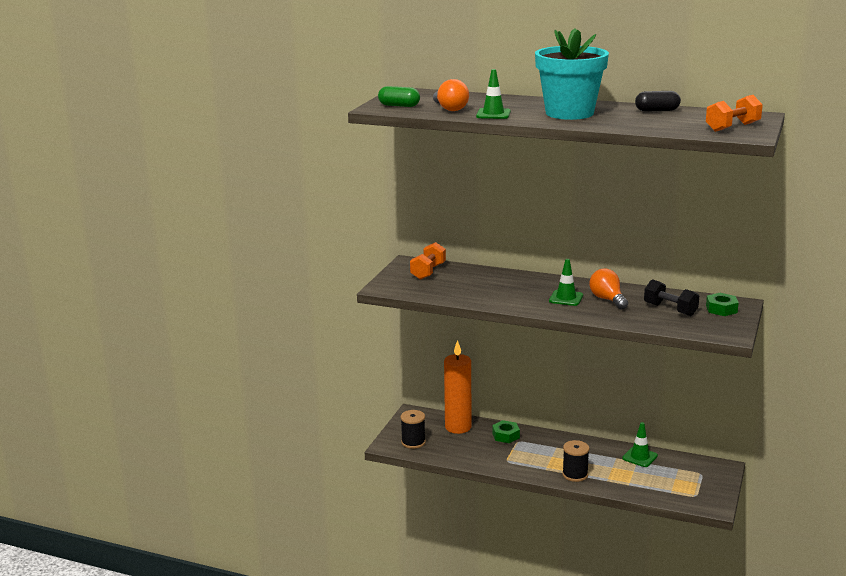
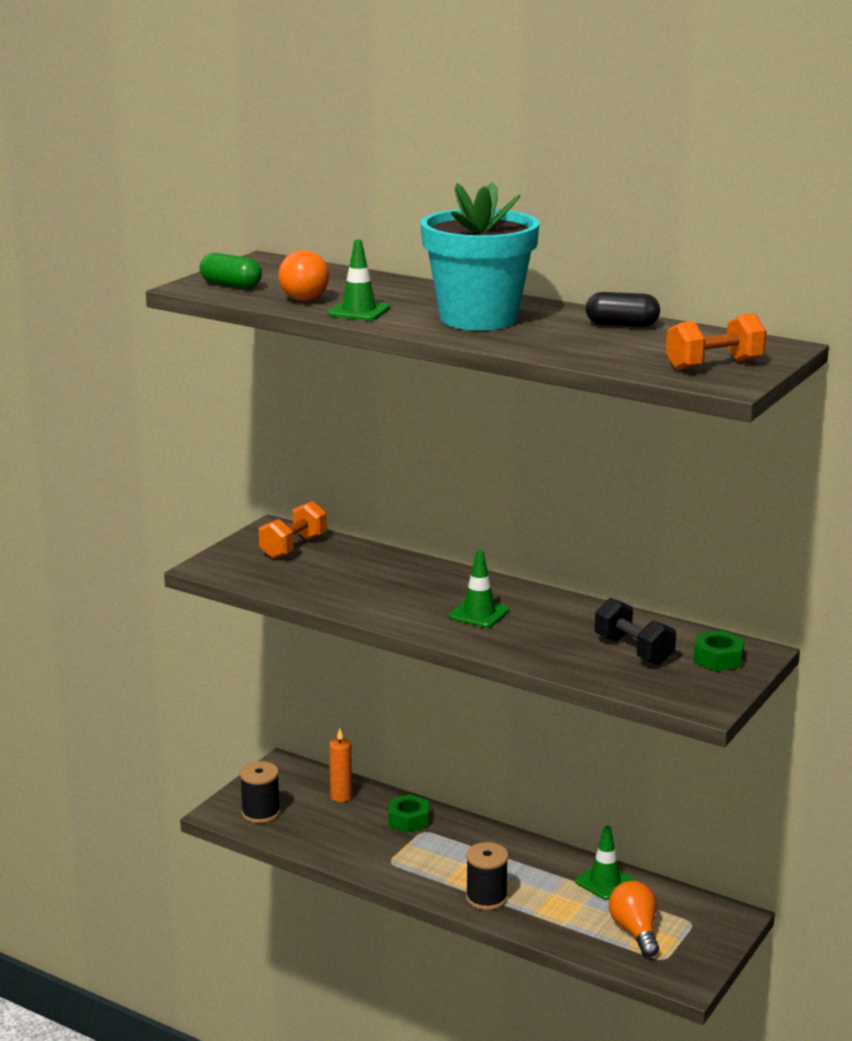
camera: 10 degrees right, 0 degrees up
(458, 427) = (341, 796): orange candle -> orange candle, size x0.51
(607, 299) = (543, 623): orange light bulb -> orange light bulb (635, 931)

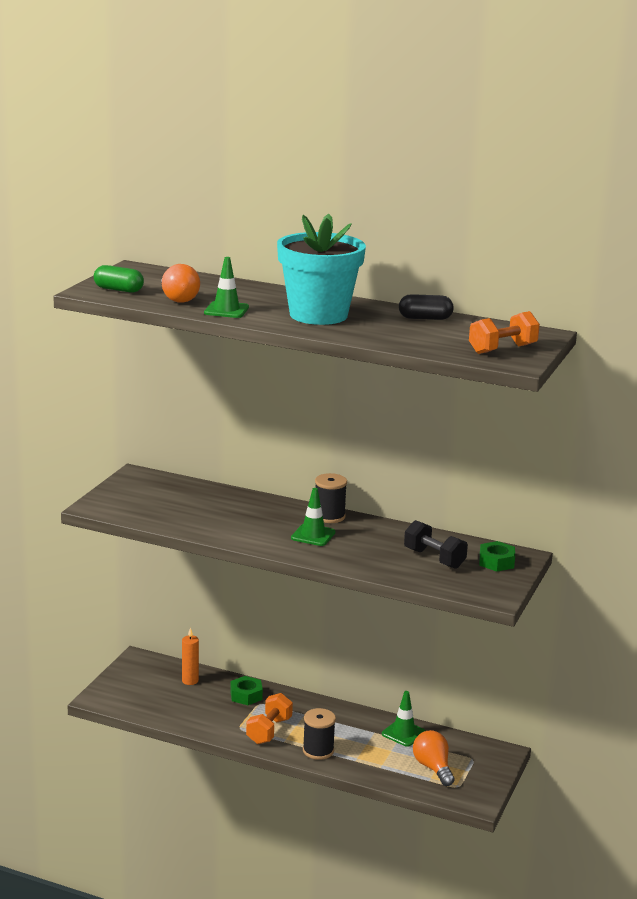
camera: 10 degrees left, 0 degrees up
(261, 813) = (130, 696): black spool -> black spool (329, 516)
(293, 547) = (156, 489): orange dumbbell -> orange dumbbell (269, 731)

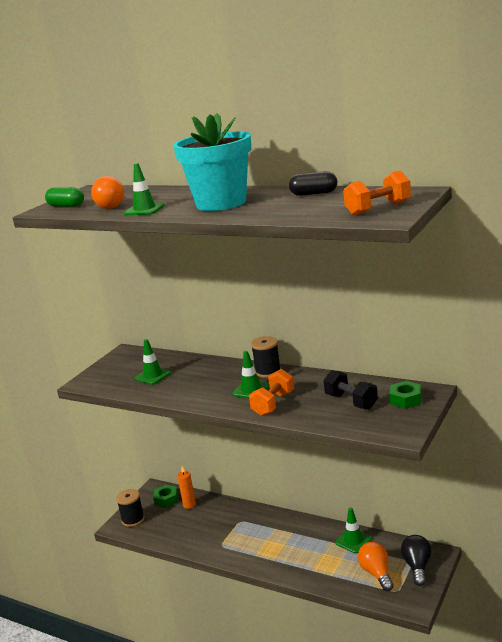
camera: 10 degrees right, 0 degrees up
(184, 507) = (153, 376): none -> green traffic cone
(246, 695) = (230, 515): green nut -> green nut (166, 499)
(269, 731) = (244, 546): orange dumbbell -> orange dumbbell (273, 404)
(318, 750) = (282, 562): black spool -> black spool (133, 519)
(480, 764) = (417, 566): none -> black light bulb

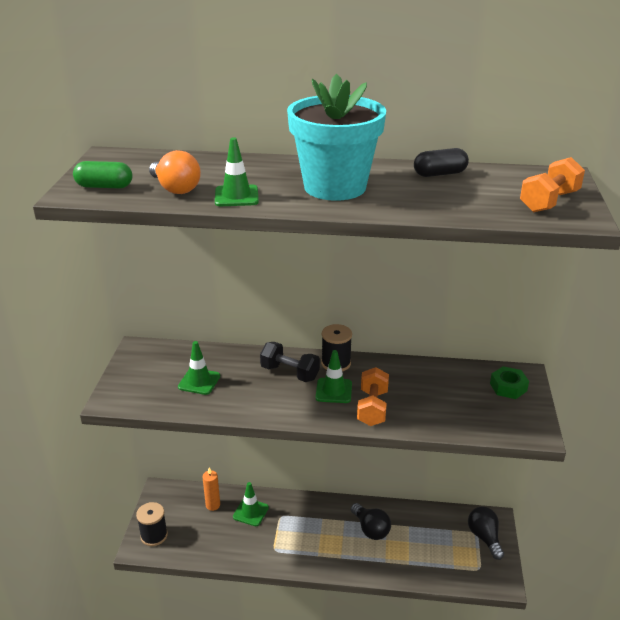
camera: 25 degrees left, 10 degrees up
(166, 499) = (182, 502): green nut -> none
(313, 543) = (370, 529): none -> black light bulb
(351, 401) = (454, 395): black dumbbell -> black dumbbell (290, 373)
(353, 541) = (410, 519): green traffic cone -> green traffic cone (250, 512)
(376, 573) = (450, 553): orange light bulb -> none

